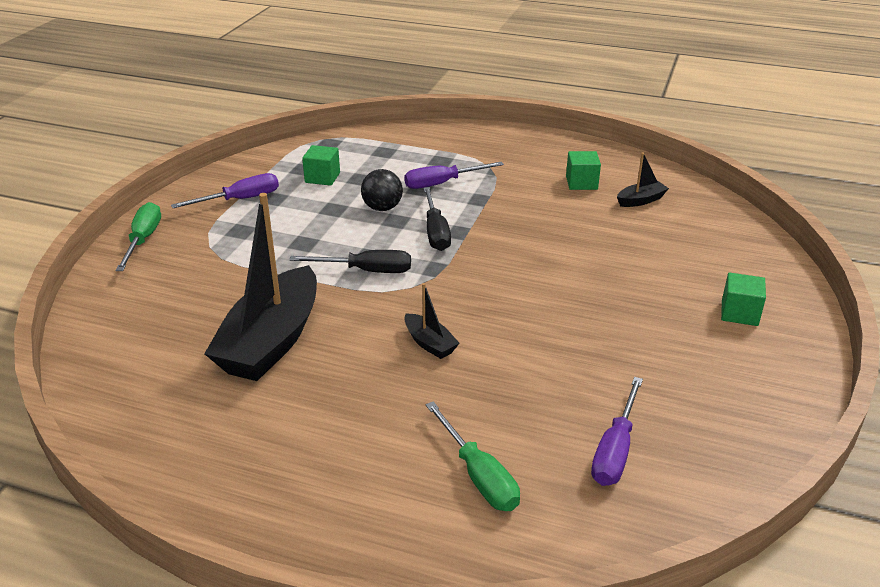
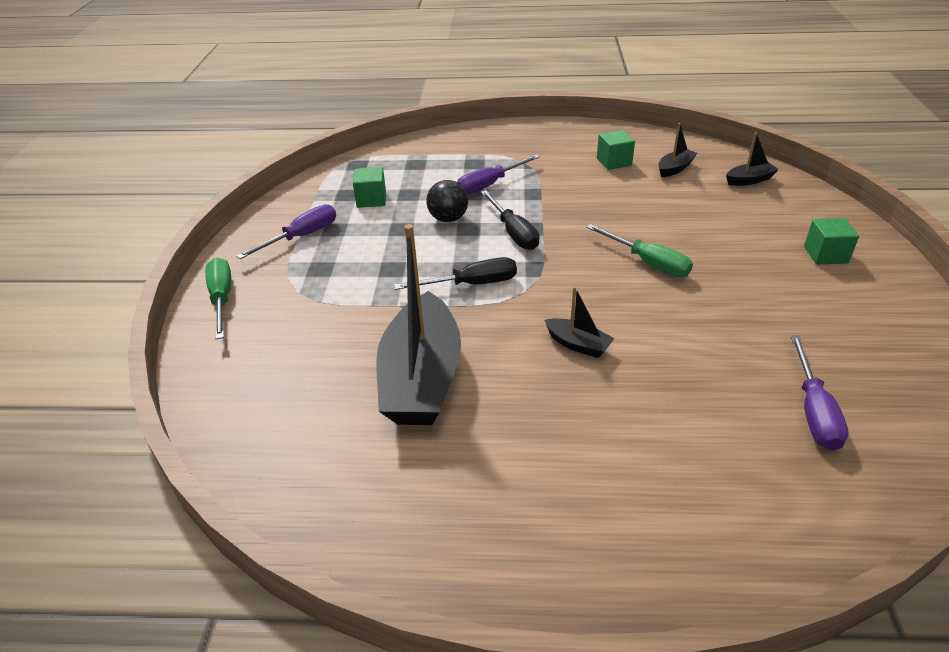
camera: 15 degrees left, 5 degrees up
(478, 475) = (711, 470): green screwdriver -> green screwdriver (648, 263)
(712, 226) = (749, 180): none -> black boat

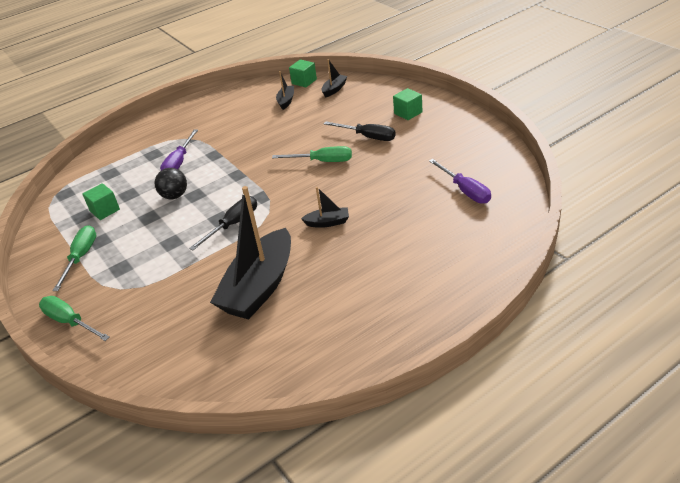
camera: 35 degrees left, 0 degrees up
(301, 237) = (81, 257): purple screwdriver -> green screwdriver
(421, 378) = (259, 287): black boat -> black boat turned 60 degrees clockwise
(513, 233) = (227, 183): black screwdriver -> black screwdriver (368, 137)
(614, 162) = (245, 113): green cube -> green cube (304, 81)

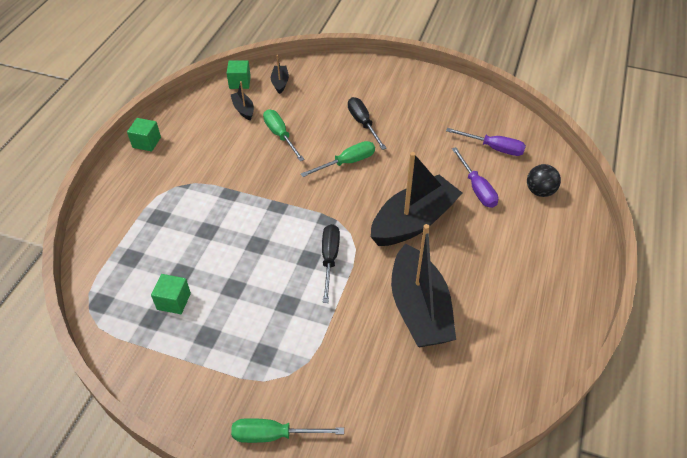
camera: 40 degrees left, 10 degrees up
(81, 257) = (206, 363): green screwdriver -> green screwdriver (280, 135)
(174, 196) = (236, 254): black ball -> black ball (540, 191)
(179, 162) = (200, 216): purple screwdriver -> purple screwdriver (476, 188)
(328, 222) = (414, 221): black boat -> black boat, size x2.30
(368, 137) = (363, 123): black screwdriver -> black screwdriver turned 105 degrees counterclockwise
(408, 113) = (374, 88): green cube -> green cube (146, 142)

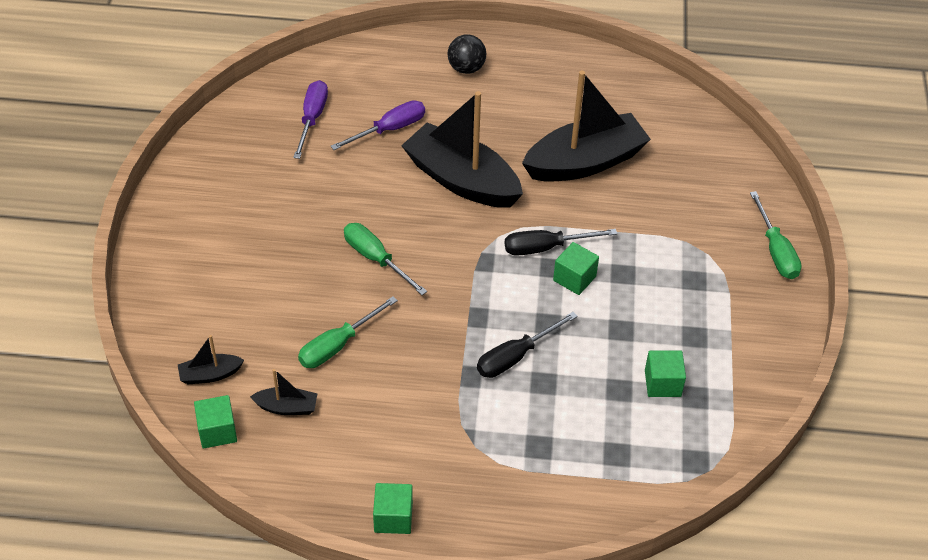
camera: 105 degrees left, 0 degrees up
(243, 109) = (287, 407): black boat -> black boat turned 135 degrees counterclockwise
(293, 270) = (574, 278): none -> green cube
(363, 123) = (290, 254): black screwdriver -> black screwdriver (515, 357)
(540, 191) = (379, 76): black ball -> black ball (466, 68)

